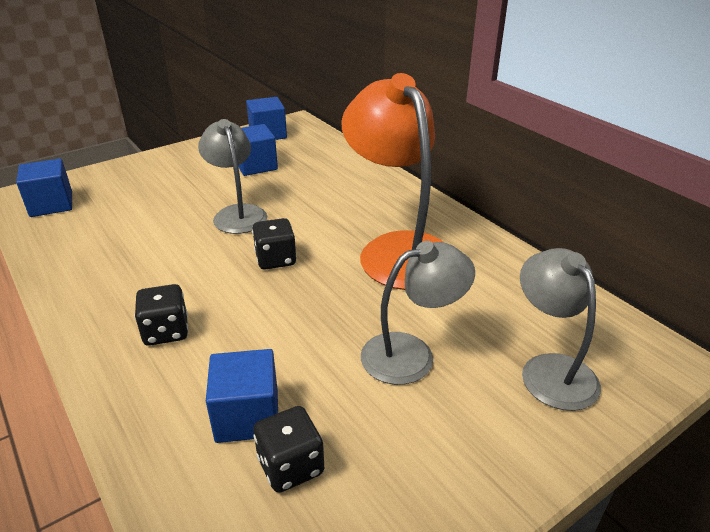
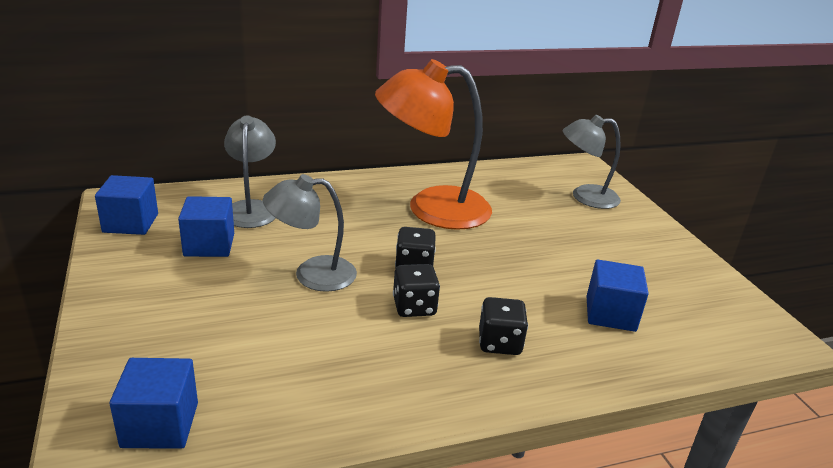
camera: 75 degrees left, 5 degrees down
(290, 466) = (657, 303): black dice -> black dice (414, 307)
(411, 353) = (560, 236): grey lamp -> grey lamp (251, 208)

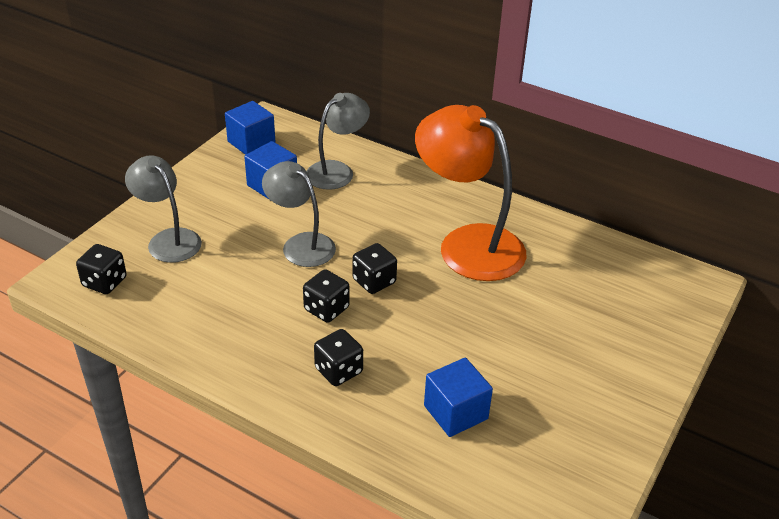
camera: 50 degrees right, 10 degrees up
(160, 425) = (104, 282): blue cube -> black dice
(585, 197) = (634, 314): grey lamp -> grey lamp (168, 239)

